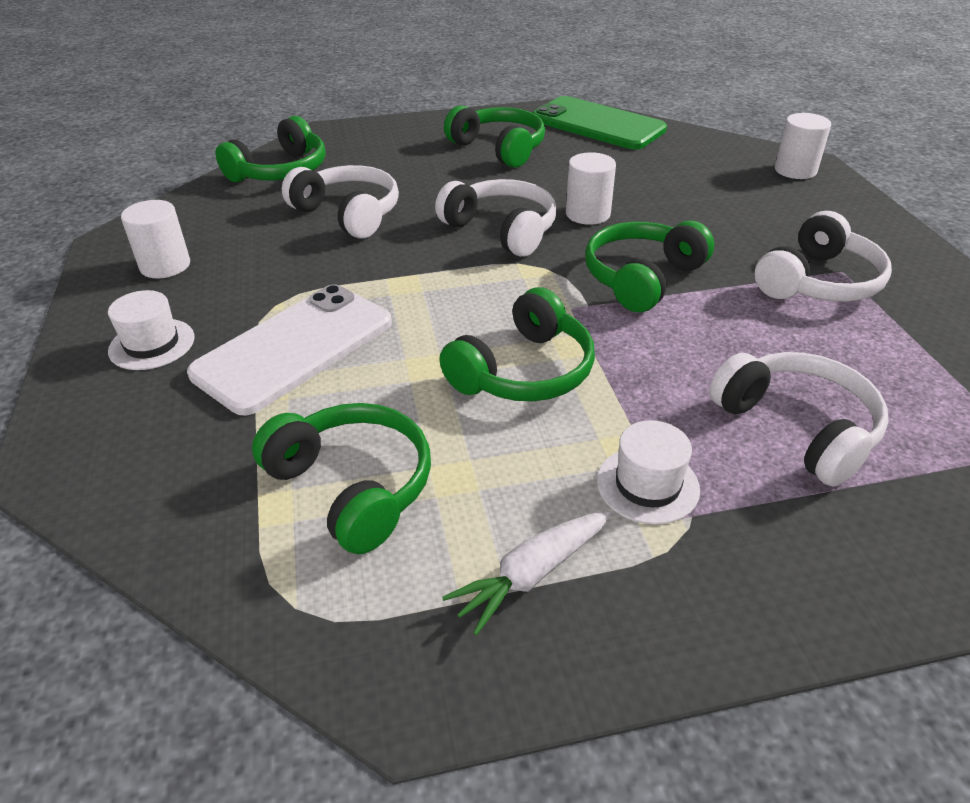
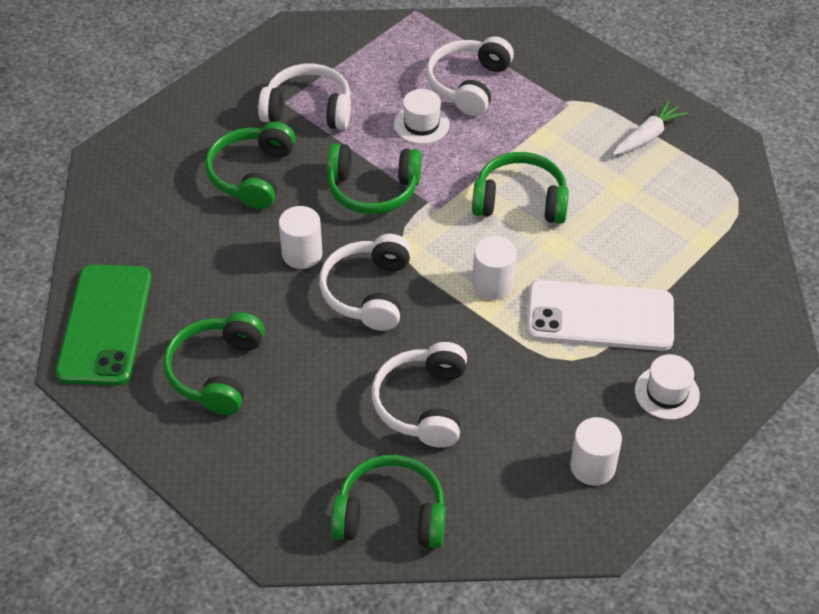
camera: 125 degrees left, 10 degrees up
(352, 486) = (665, 220): green headphones -> green headphones (252, 175)
(531, 575) = (647, 136): white carrot -> white carrot turned 60 degrees counterclockwise
(647, 485) = (560, 121): white hat -> white hat (421, 124)
(795, 170) = (127, 162): white cylinder -> white cylinder (493, 284)

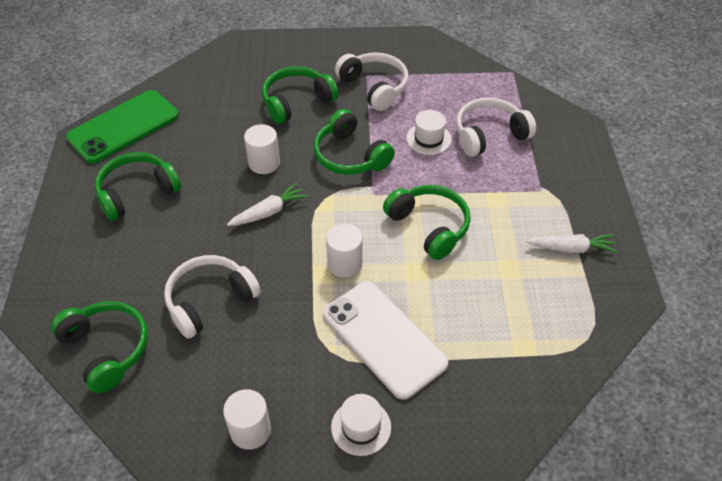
camera: 45 degrees right, 0 degrees up
(369, 292) = (269, 212): white headphones -> white carrot

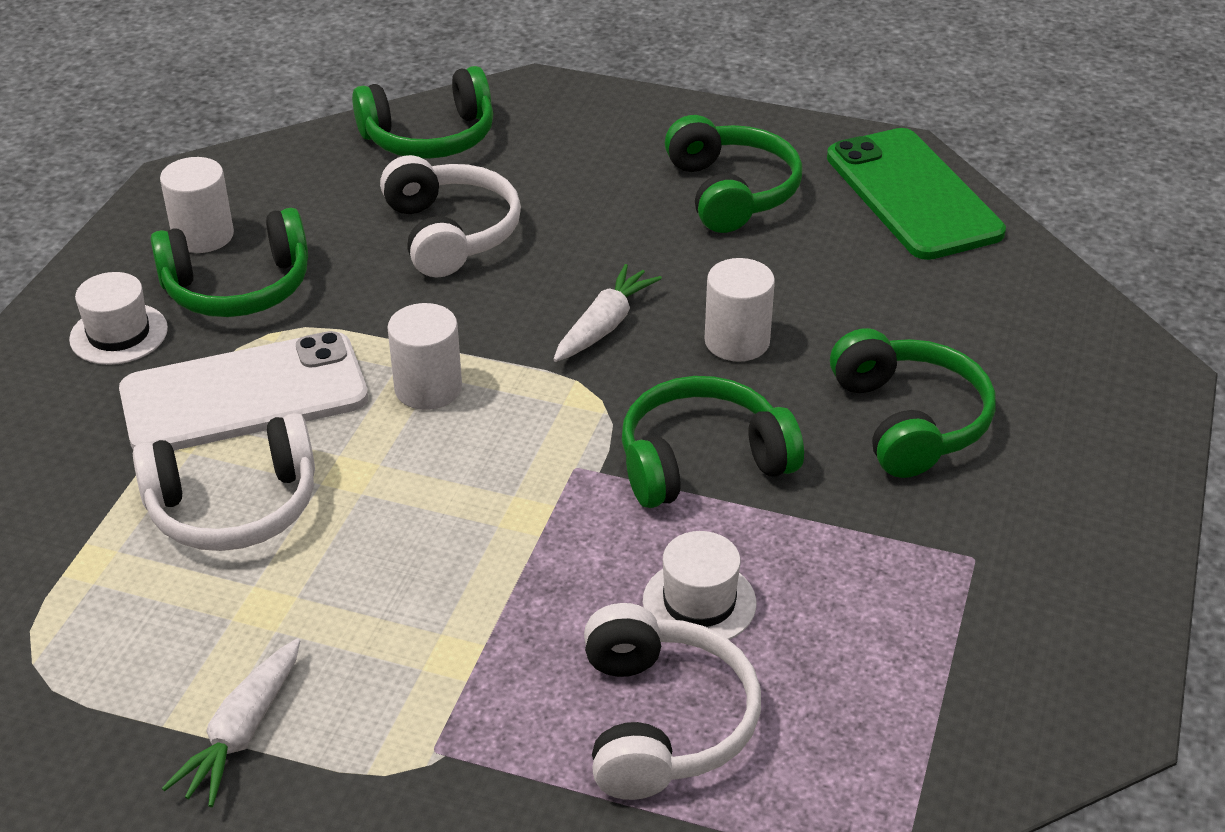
camera: 110 degrees right, 10 degrees down
(269, 212) = (605, 325): white carrot -> white carrot turned 135 degrees counterclockwise
(374, 87) = (921, 558): white headphones -> white headphones (234, 506)
(429, 226) = (443, 523): green headphones -> green headphones (238, 287)

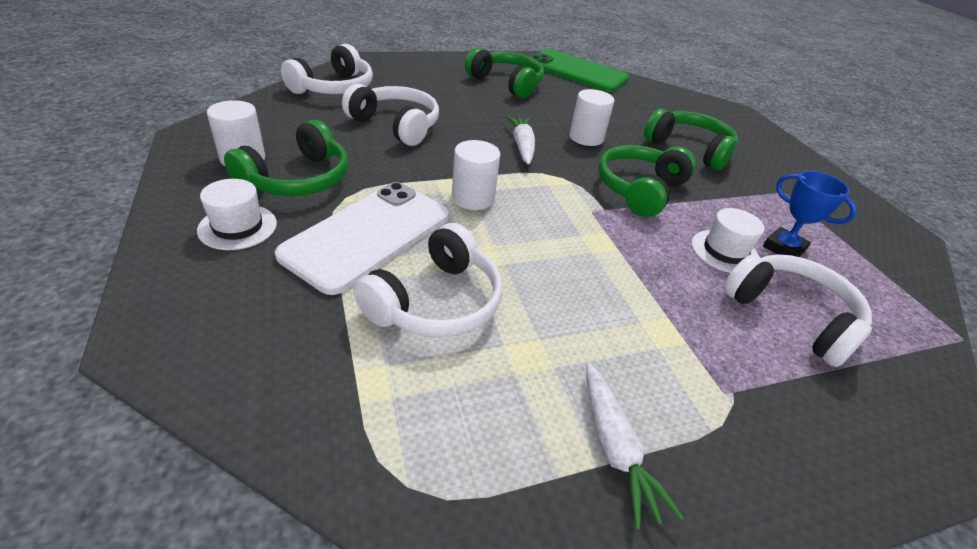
camera: 40 degrees left, 0 degrees up
(430, 137) = (333, 88): green headphones -> white headphones
(810, 638) = (784, 248): none -> blue trophy

